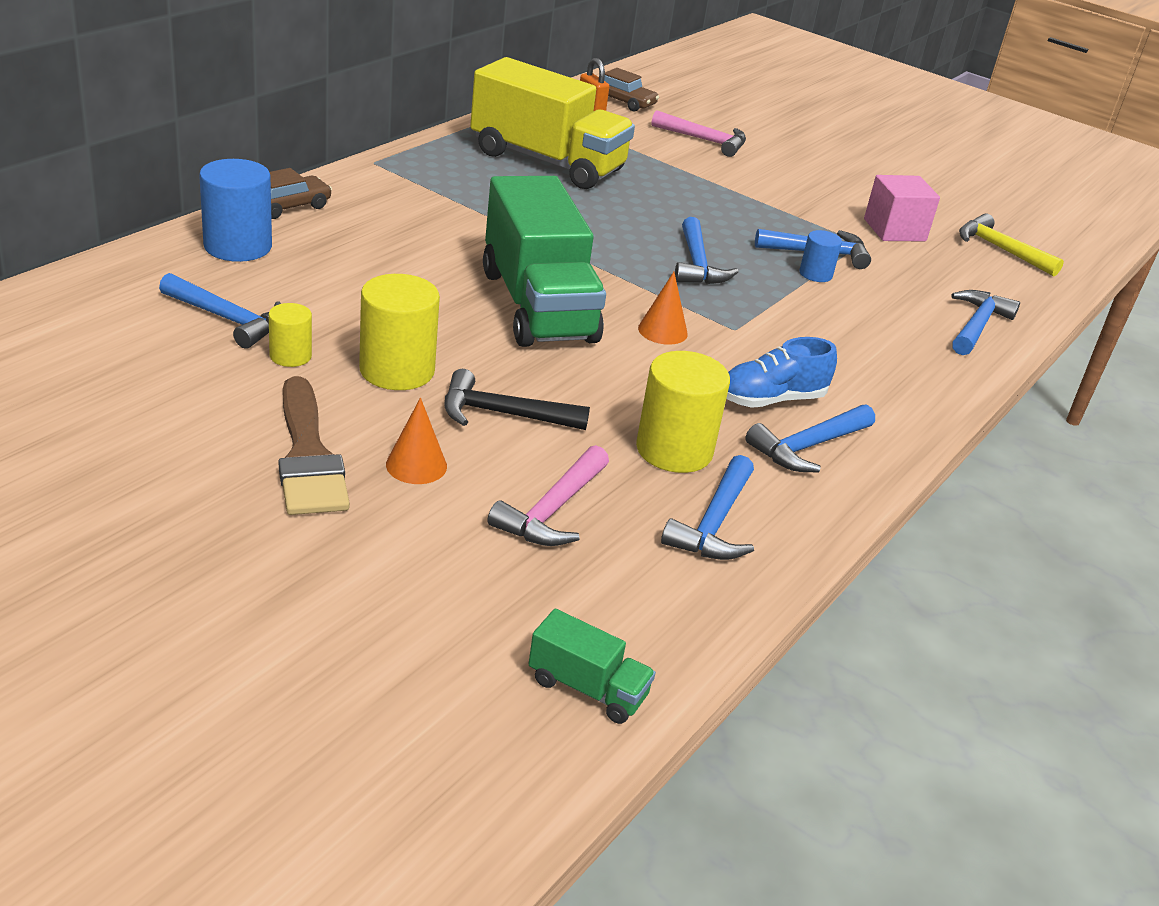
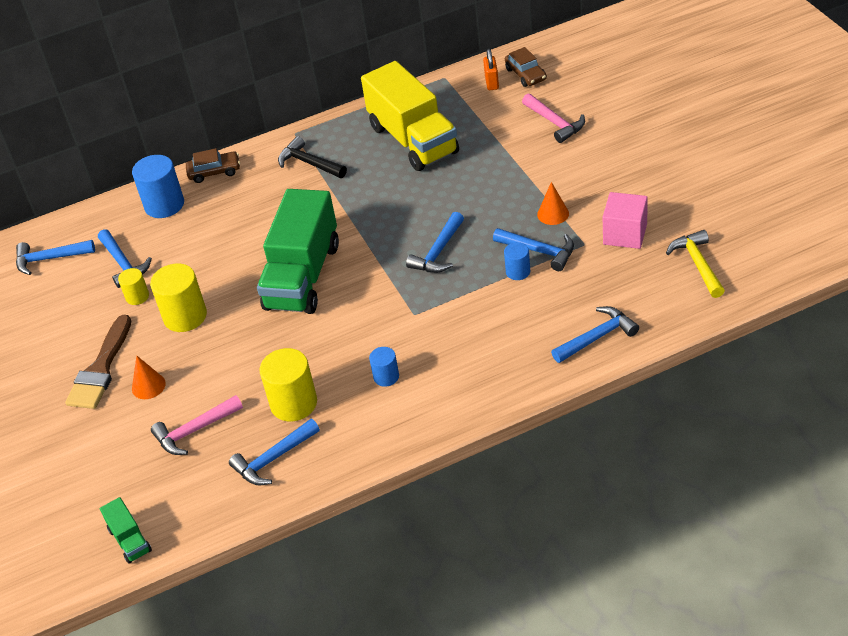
camera: 40 degrees right, 10 degrees up
(503, 414) = (219, 359): black hammer -> black hammer (309, 163)
(662, 331) = (364, 309): orange cone -> orange cone (553, 214)
(771, 400) = (386, 377): blue shoe -> blue cylinder
(808, 447) = (376, 417): blue hammer -> blue hammer (50, 259)

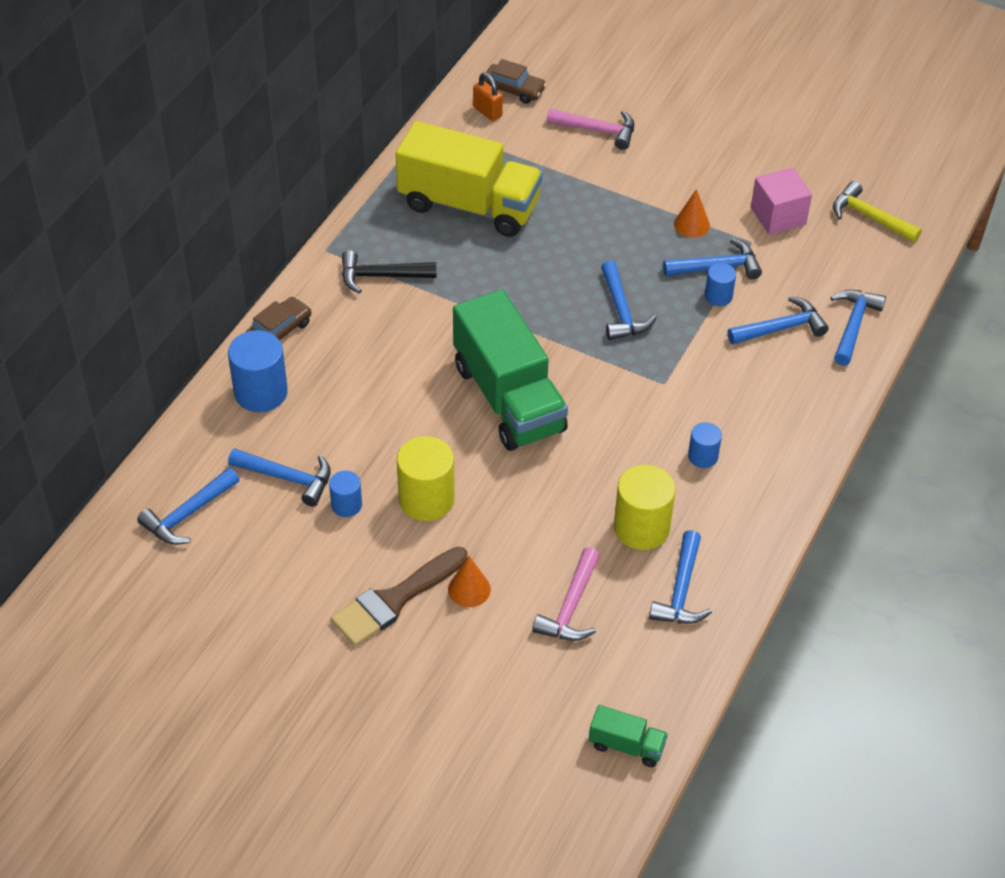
camera: 45 degrees left, 5 degrees up
(101, 369) = (395, 600): brown brush -> brown brush turned 75 degrees clockwise
(137, 296) = (346, 505): yellow cylinder -> blue cylinder
(539, 314) = (781, 328): none -> blue hammer

